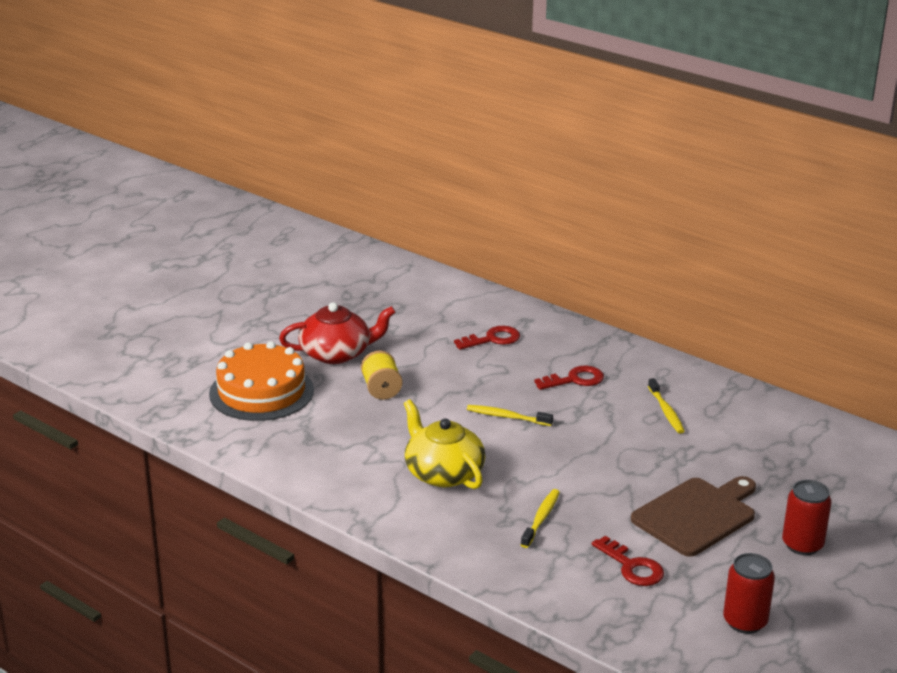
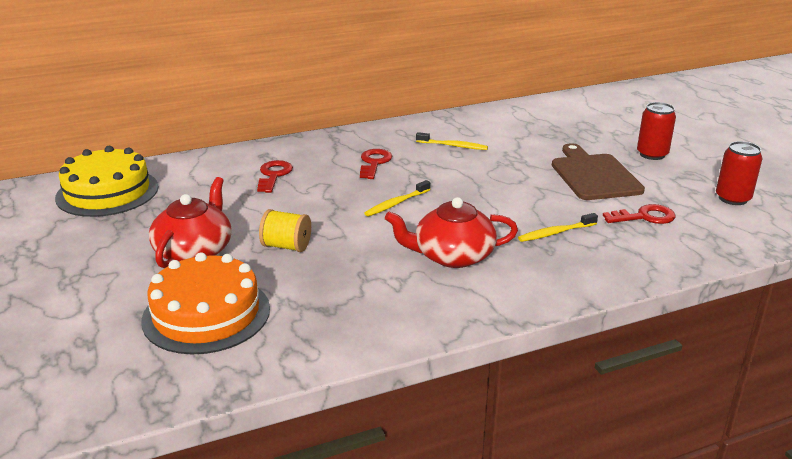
camera: 60 degrees left, 0 degrees up
(384, 281) = (107, 192): none -> yellow cake
(443, 473) = (452, 256): yellow teapot -> red teapot
(541, 518) = (555, 233): yellow toothbrush -> yellow toothbrush turned 75 degrees counterclockwise

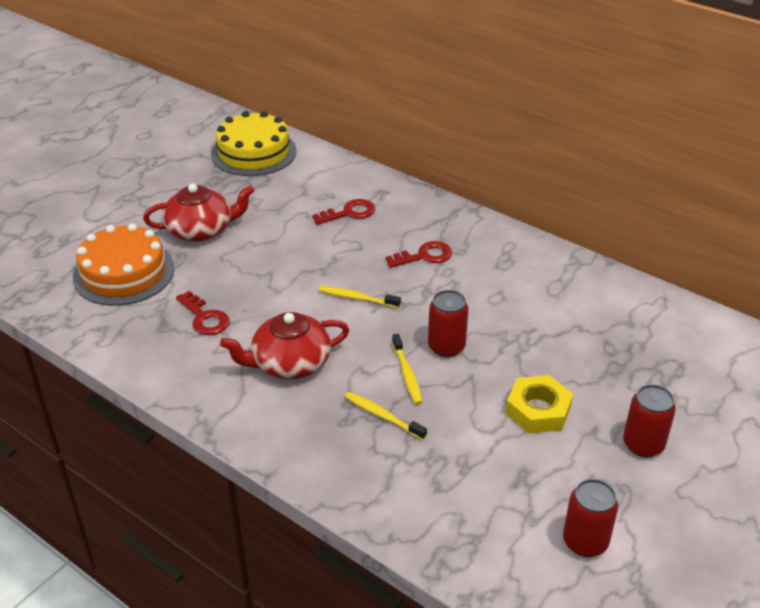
camera: 60 degrees right, 10 degrees up
(286, 246) = (239, 269): yellow spool -> none
(452, 256) = (289, 363): red teapot -> red teapot turned 75 degrees counterclockwise
(453, 146) = (510, 290): yellow toothbrush -> yellow toothbrush (407, 374)
(495, 186) = (446, 347): none -> red can
(594, 175) = (538, 410): brown cutting board -> yellow nut
(644, 217) = (471, 474): red key -> red key (205, 318)

